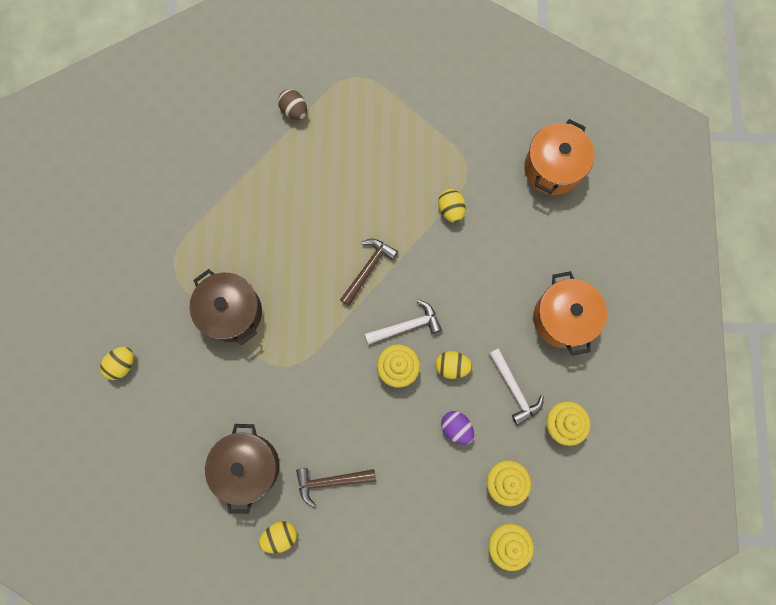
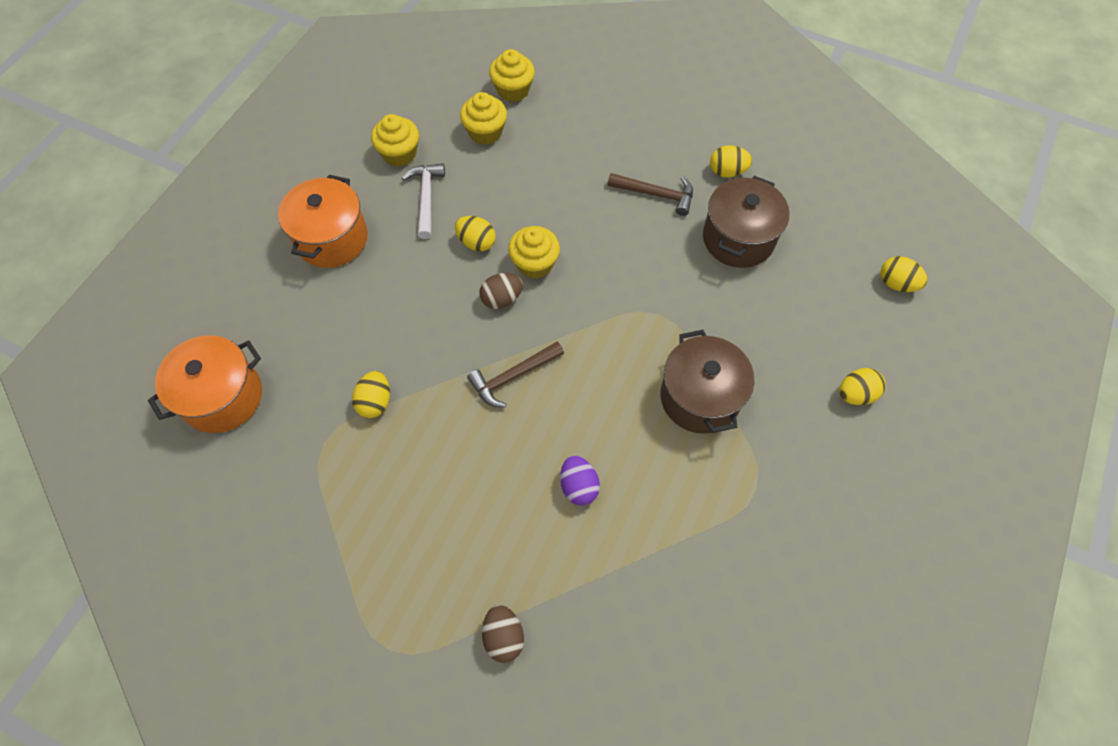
camera: 155 degrees left, 15 degrees down
(111, 479) = (896, 283): none -> yellow egg
(407, 326) = (502, 299): white hammer -> brown egg
(456, 428) = (505, 189): purple egg -> purple egg (578, 486)

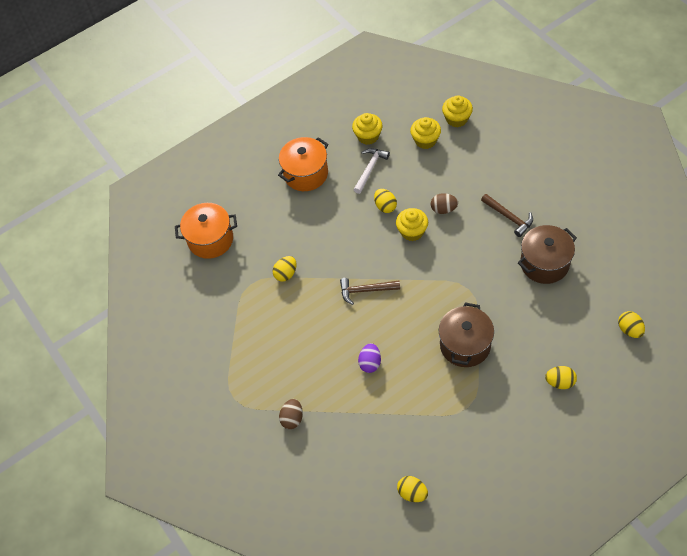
camera: 35 degrees right, 5 degrees down
(502, 299) = (382, 245): brown egg -> brown egg (443, 209)
(727, 172) = (563, 219): yellow egg -> yellow egg (412, 493)

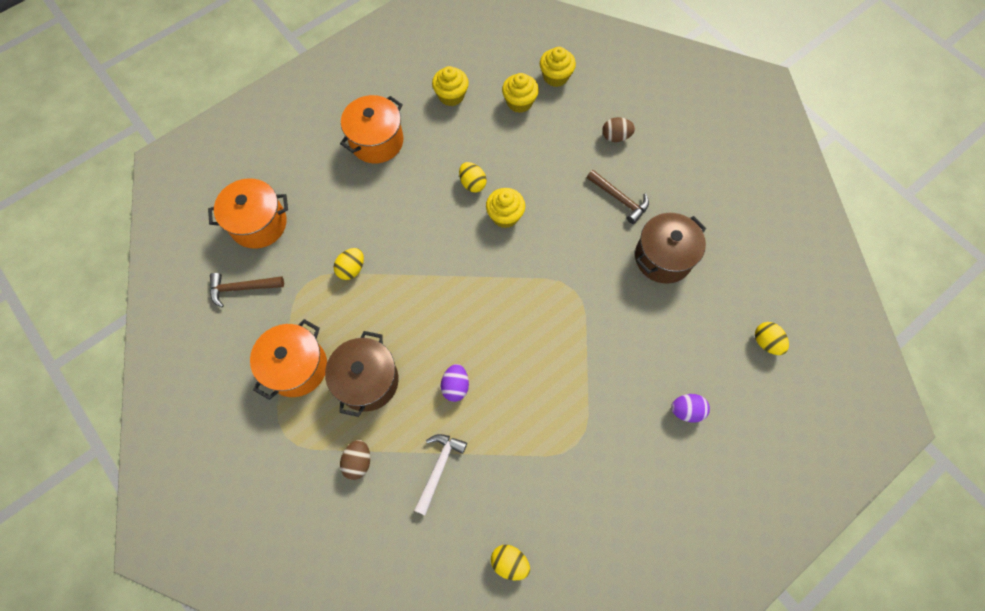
camera: 10 degrees left, 10 degrees up
(243, 348) = (297, 367): none -> orange pot
(365, 290) = (449, 291): brown hammer -> brown hammer (242, 288)
(370, 169) = (454, 136): white hammer -> white hammer (439, 468)
(443, 209) = (542, 188): brown egg -> brown egg (616, 137)
(465, 345) = (571, 362): brown pot -> brown pot (367, 381)
(560, 382) = (686, 410): yellow egg -> purple egg

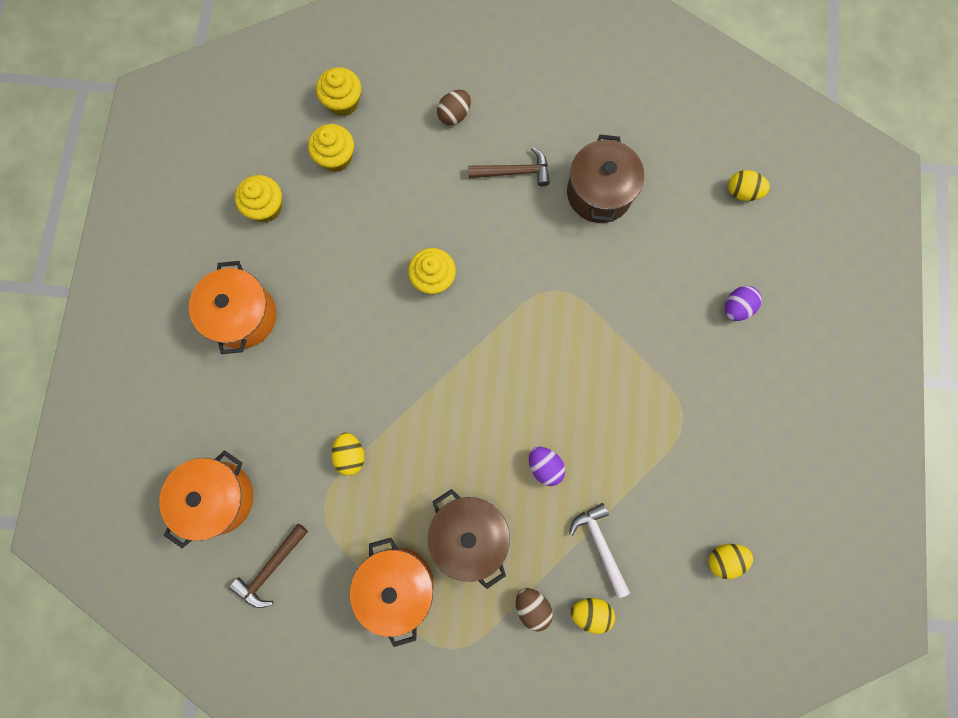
camera: 45 degrees left, 10 degrees up
(472, 183) = (374, 275): yellow egg -> yellow egg (590, 612)

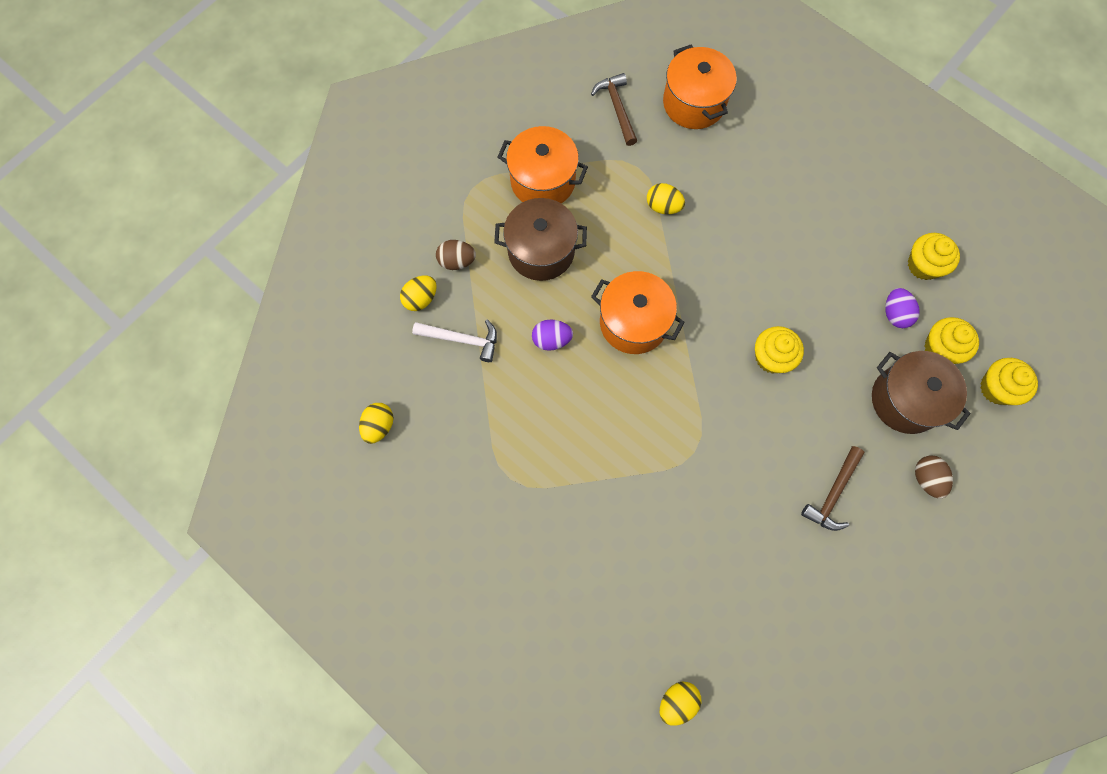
camera: 125 degrees right, 5 degrees down
(243, 316) = (832, 195): orange pot -> orange pot (633, 322)
(599, 193) = (763, 558): brown pot -> brown pot (905, 400)
(736, 307) = (570, 602): purple egg -> purple egg (895, 314)

